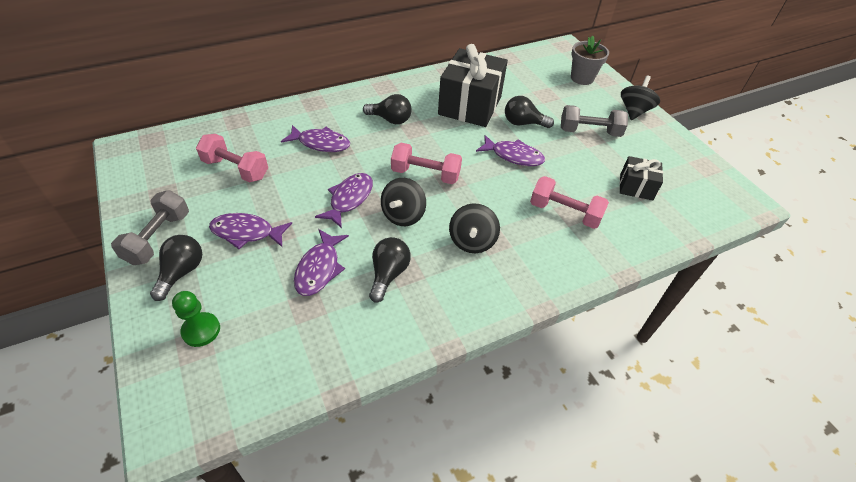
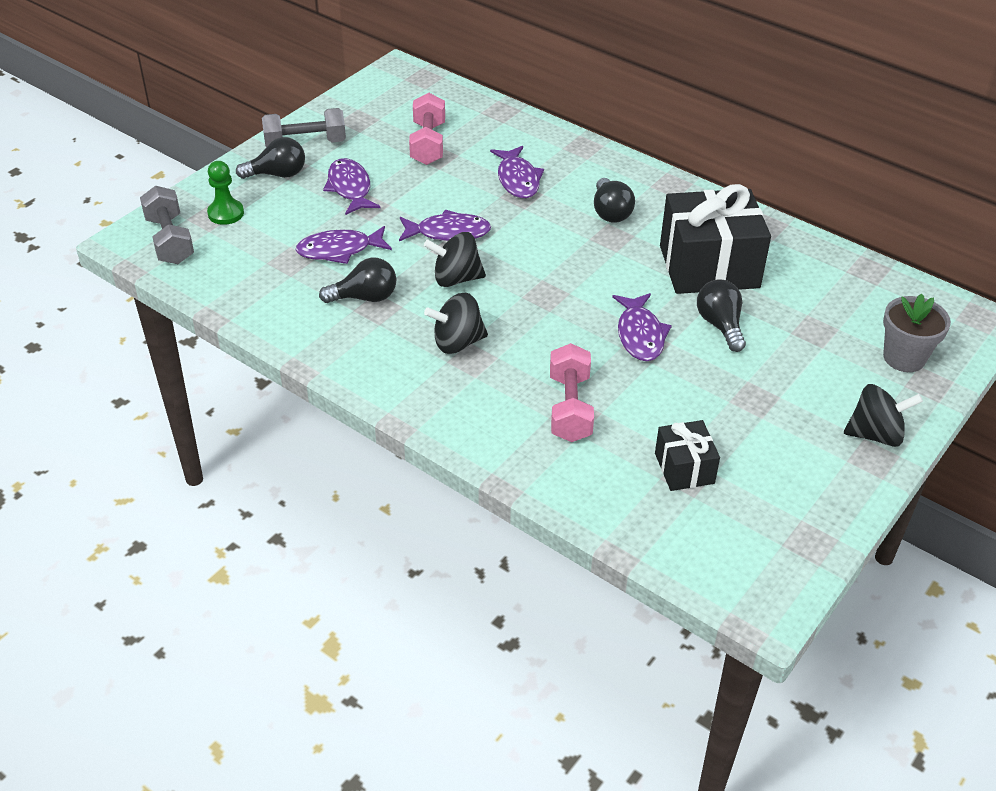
camera: 65 degrees right, 5 degrees down
(425, 174) = (537, 273): pink dumbbell -> none
(589, 132) = (768, 395): grey dumbbell -> grey dumbbell (170, 240)

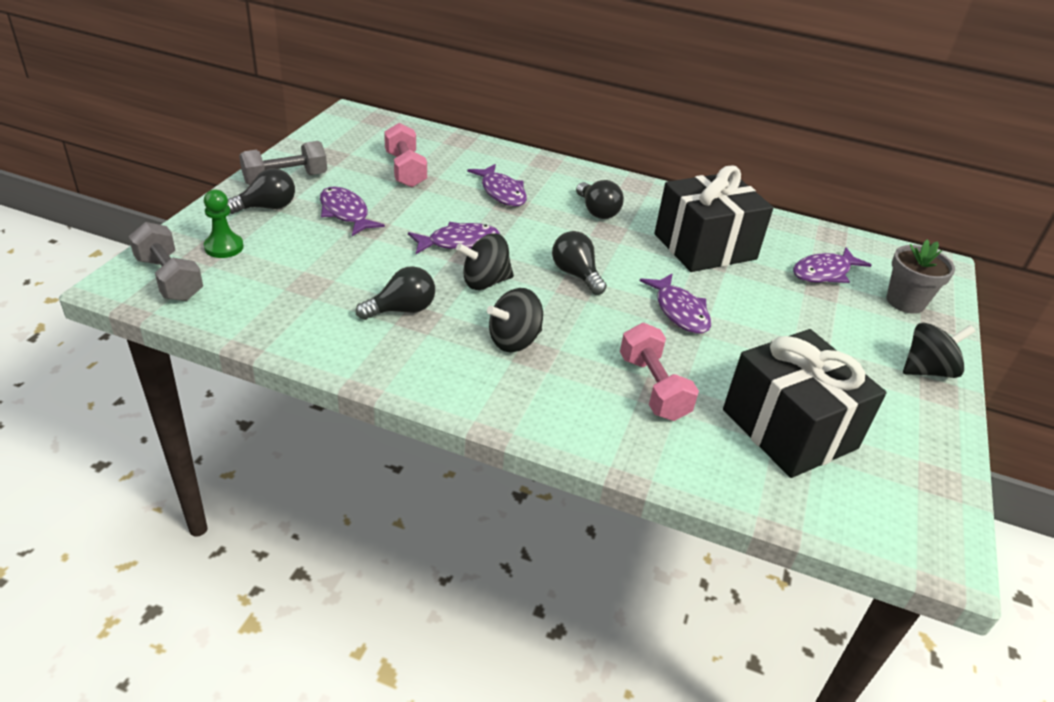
camera: 20 degrees left, 5 degrees down
(339, 250) = (357, 269): purple fish -> purple fish (824, 273)
(684, 468) = (789, 429): black gift -> black gift, size x1.95
(720, 325) = (743, 294): black light bulb -> black light bulb (576, 274)

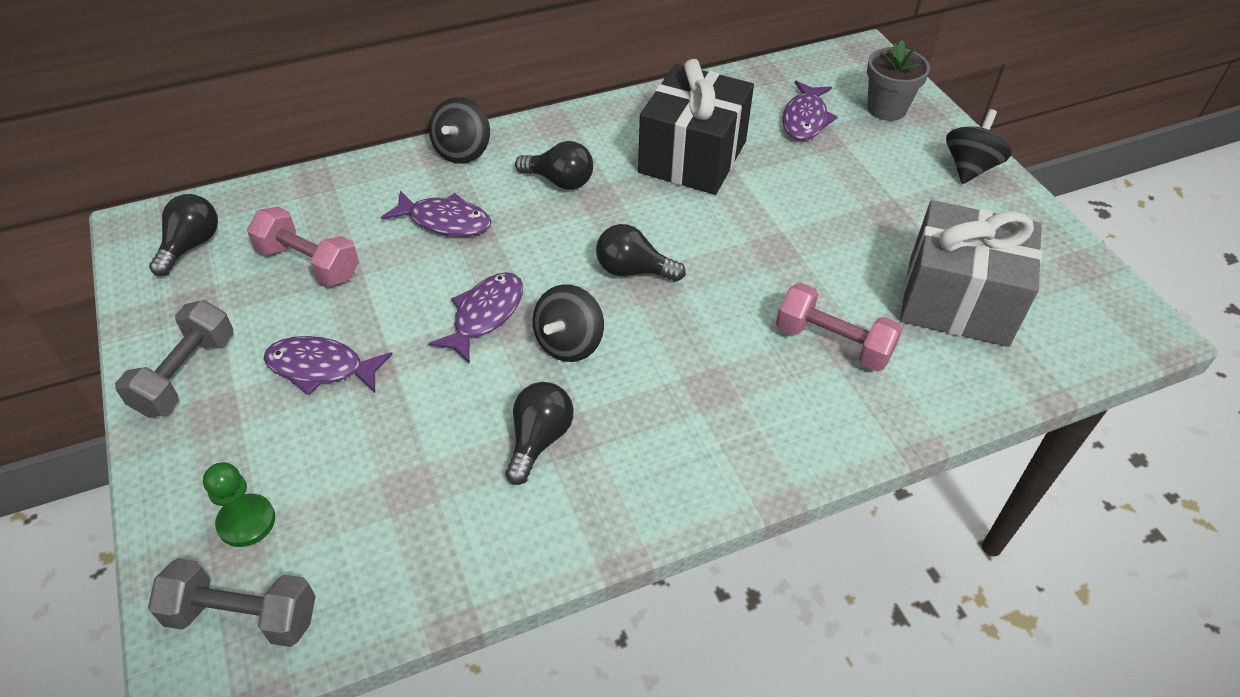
camera: 40 degrees left, 10 degrees up
(267, 207) = (220, 429): black light bulb -> black light bulb (191, 245)
(514, 341) = (676, 388): black spinning top -> black spinning top (462, 151)
(680, 311) = (757, 245): purple fish -> none
(789, 429) = (957, 301): black gift -> grey gift

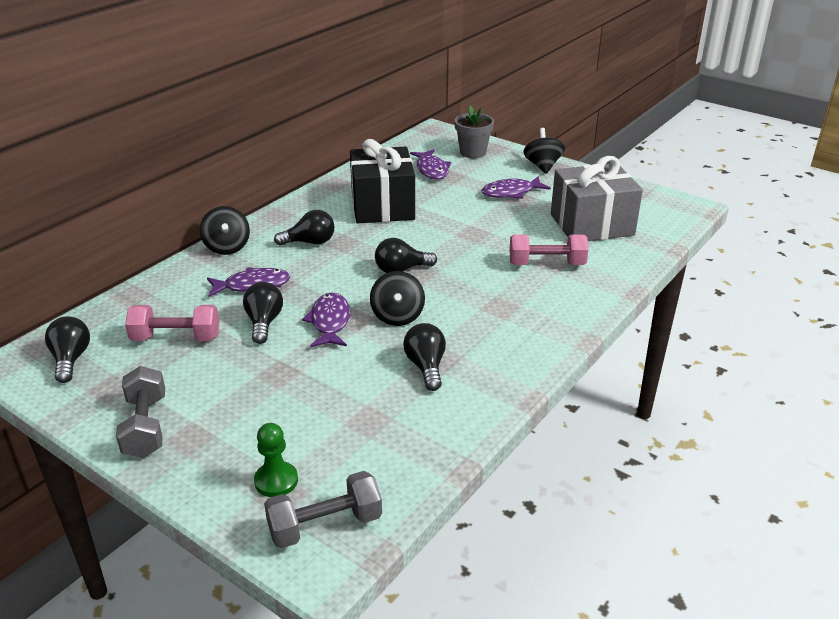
camera: 30 degrees left, 15 degrees down
(321, 368) = (244, 387): purple fish -> purple fish (511, 193)
(414, 283) = (264, 323): none -> black light bulb

